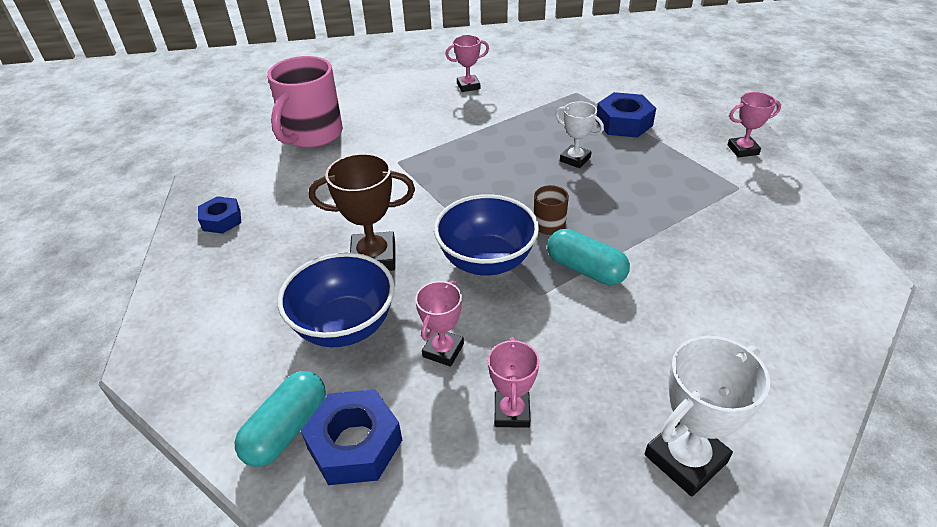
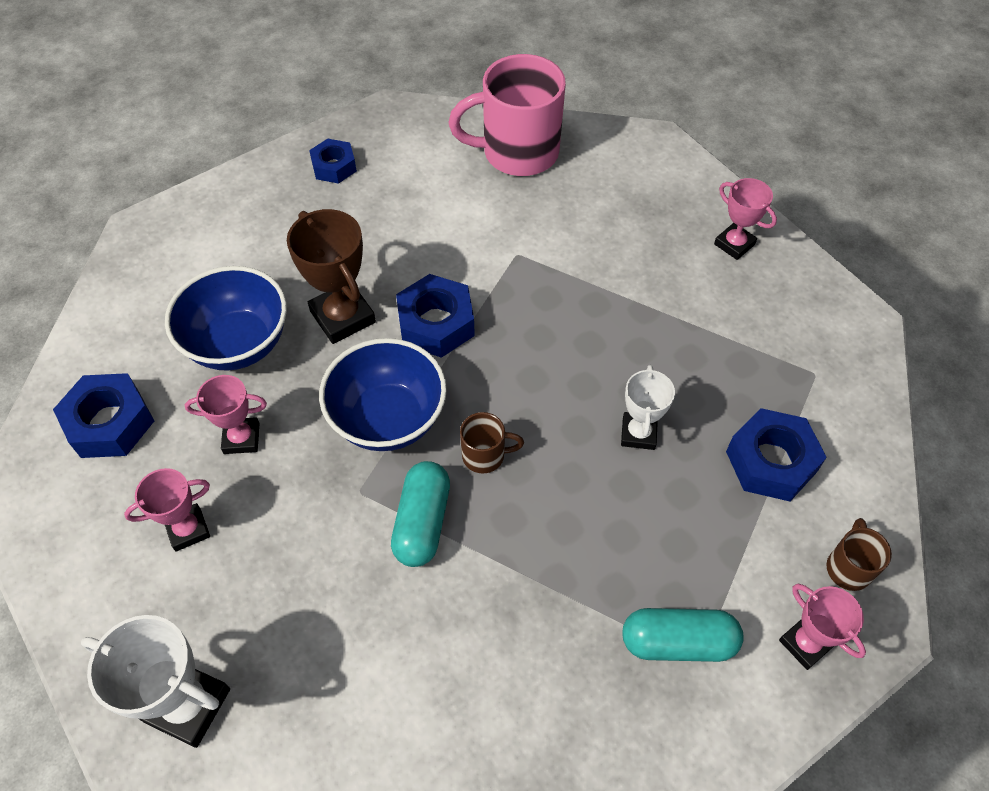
camera: 60 degrees right, 15 degrees up
(287, 429) = (108, 366): turquoise capsule -> turquoise capsule (678, 642)
(422, 213) = (436, 324): none -> blue nut
(703, 122) = (848, 567): none -> brown mug

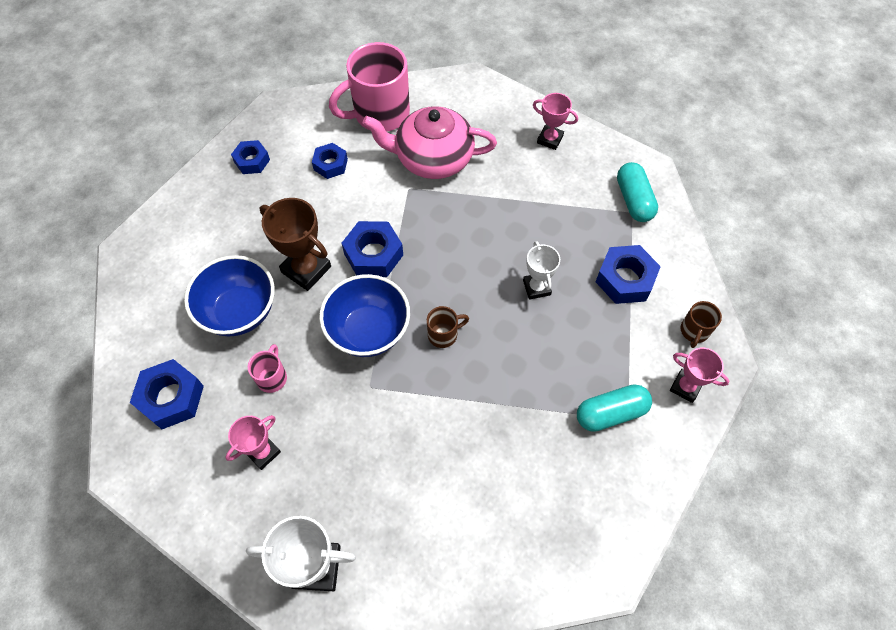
camera: 20 degrees left, 5 degrees up
(241, 438) = (272, 377): pink trophy -> pink mug
(422, 522) = (421, 393): turquoise capsule -> turquoise capsule (633, 200)
(429, 197) = (330, 164): none -> blue nut
(564, 225) = (433, 158): none -> pink teapot
(848, 567) = (694, 331): brown mug -> brown mug turned 150 degrees counterclockwise

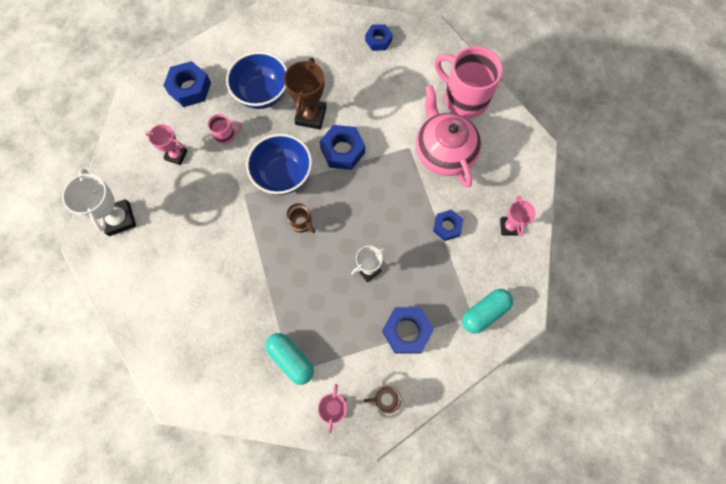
camera: 65 degrees right, 10 degrees up
(330, 164) = (402, 89): blue nut -> blue nut (447, 227)

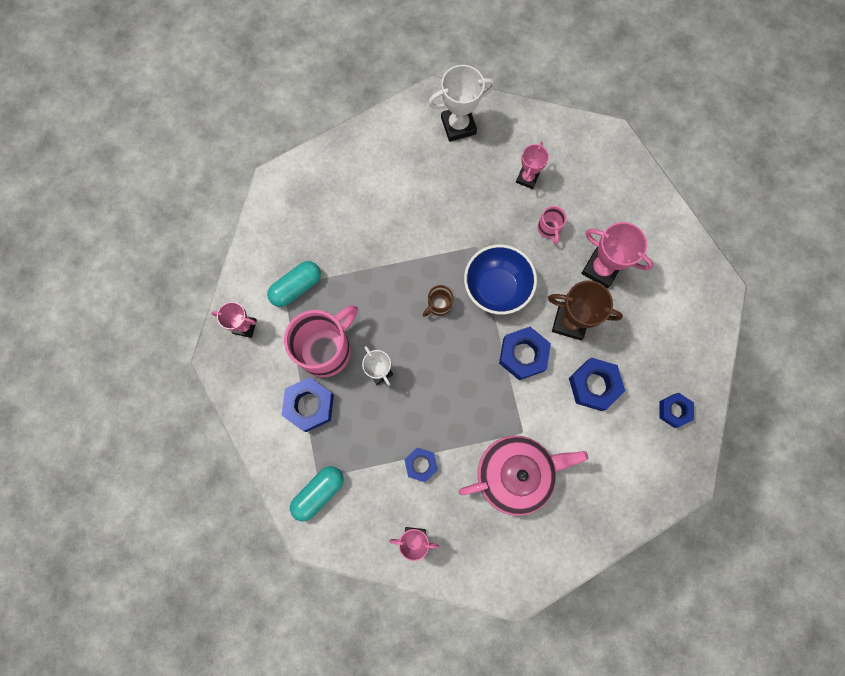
camera: 95 degrees right, 5 degrees up
(190, 88) = (610, 191): blue nut -> blue nut (594, 385)
(262, 94) = (601, 269): blue bowl -> pink trophy
(385, 399) = (245, 376): brown mug -> none
(464, 98) = (587, 510): pink mug -> pink mug (326, 349)
(484, 312) = (319, 493): turquoise capsule -> turquoise capsule turned 75 degrees clockwise

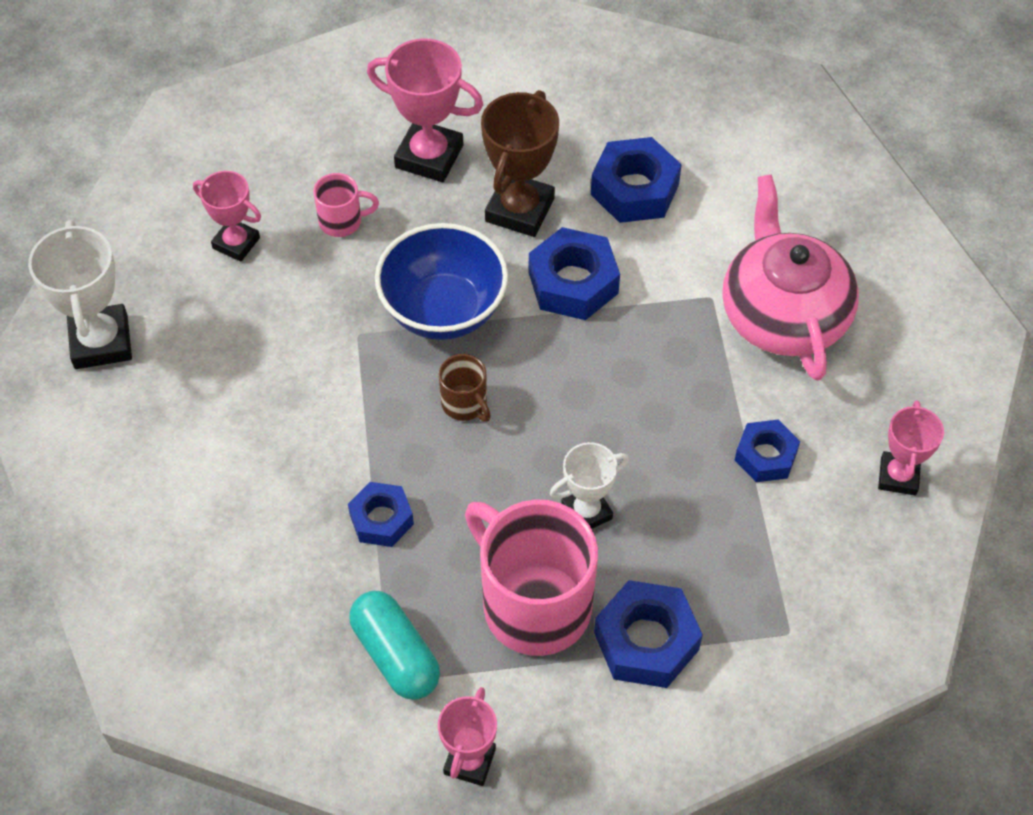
camera: 85 degrees left, 20 degrees down
(319, 493) = (818, 632): turquoise capsule -> none
(601, 269) = (429, 156): pink trophy -> pink trophy turned 75 degrees clockwise
(674, 410) = (682, 91): blue nut -> blue nut (381, 519)

